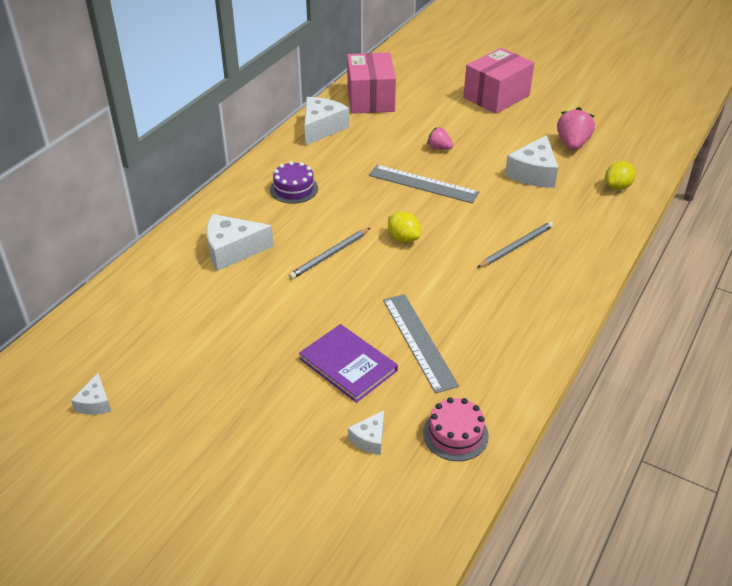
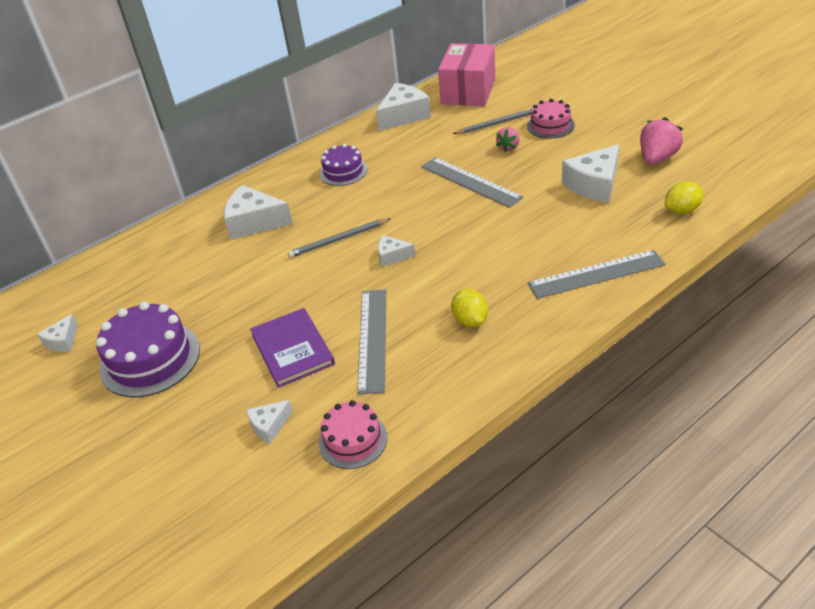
camera: 25 degrees right, 0 degrees up
(206, 402) = (150, 359): none -> purple cake
(391, 262) = (392, 256): none -> white cheese
(403, 238) = (418, 234): yellow lemon -> yellow lemon (470, 320)
(439, 148) = (508, 147): pink strawberry -> pink strawberry turned 120 degrees counterclockwise
(465, 124) = (550, 126): none -> pink cake
(496, 96) = (601, 100): pink box -> none
(516, 246) = (530, 259): grey pencil -> grey pencil (499, 123)
(579, 251) = (596, 274): none -> grey ruler

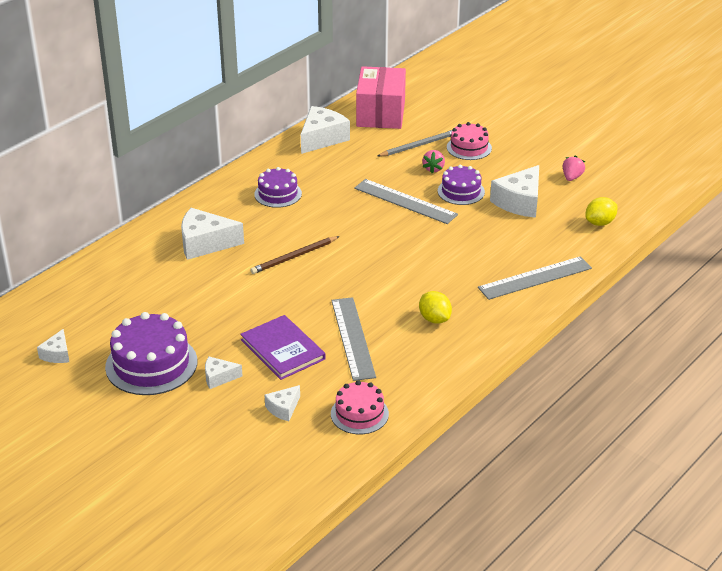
camera: 15 degrees left, 5 degrees down
(338, 240) = (294, 257): grey pencil -> brown pencil
(392, 256) = (350, 269): white cheese -> white cheese (219, 377)
(532, 172) = (461, 191): none -> purple cake
(657, 158) = (572, 177): pink strawberry -> pink strawberry, size x0.60

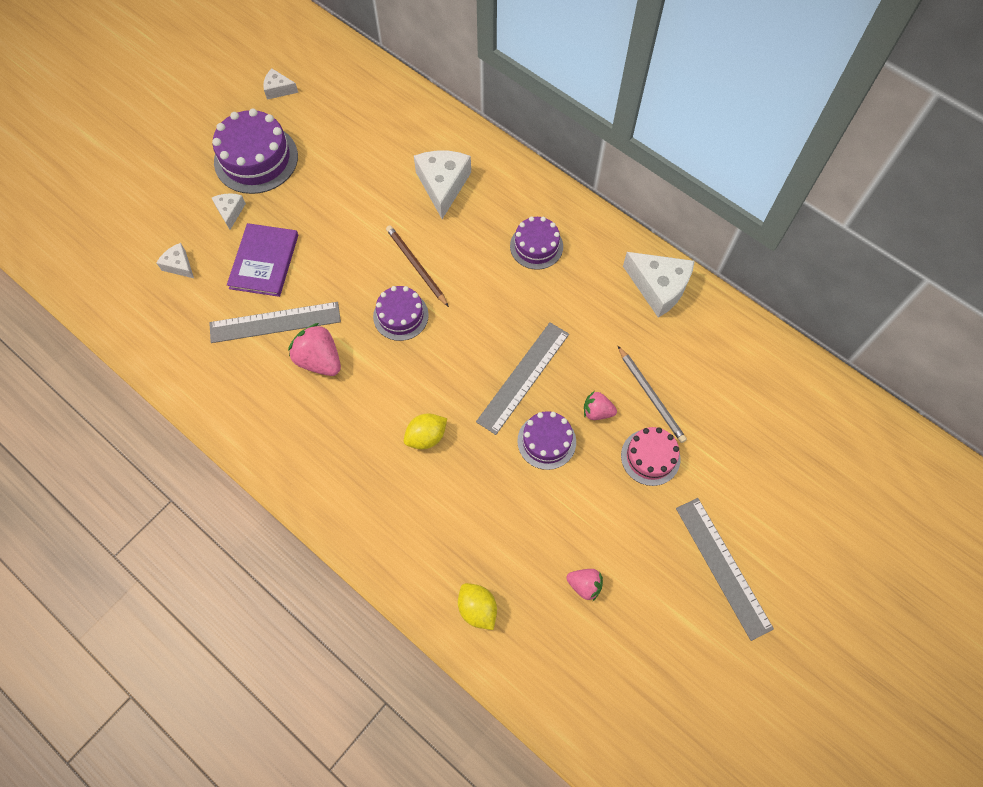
camera: 90 degrees right, 30 degrees up
(283, 349) = (264, 261): purple book -> purple book turned 45 degrees counterclockwise
(346, 264) = (400, 315): none -> purple cake
(359, 414) = (161, 328): pink cake -> none
(381, 114) = (725, 353): pink box -> none
(392, 309) = (319, 360): none -> pink strawberry
(434, 319) = (298, 401): yellow lemon -> yellow lemon (426, 437)
(519, 202) = (524, 510): white cheese -> none
(535, 278) = (364, 514): grey ruler -> grey ruler (723, 567)

